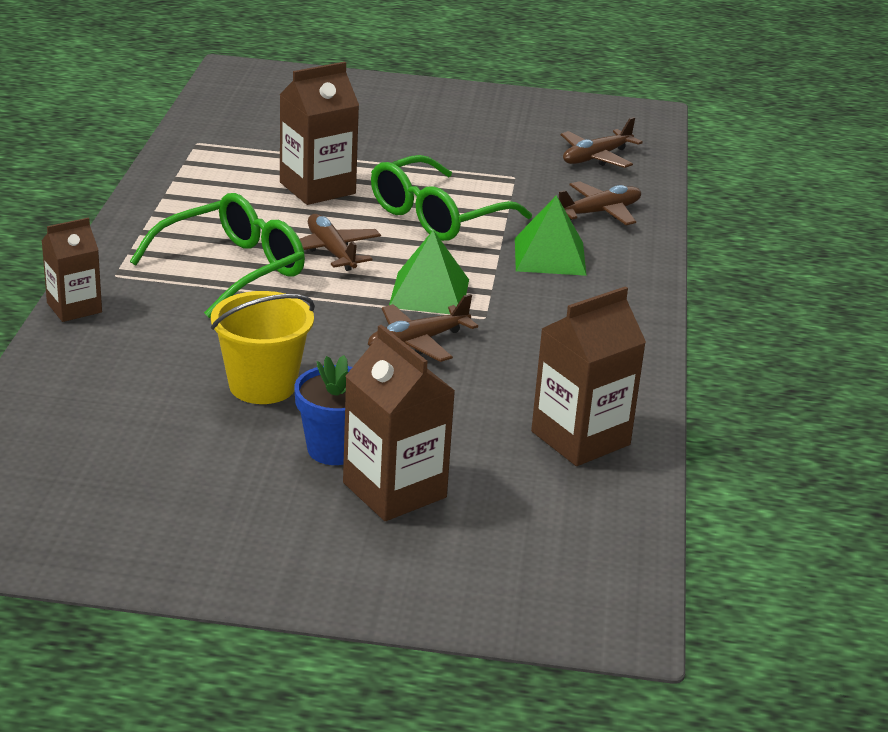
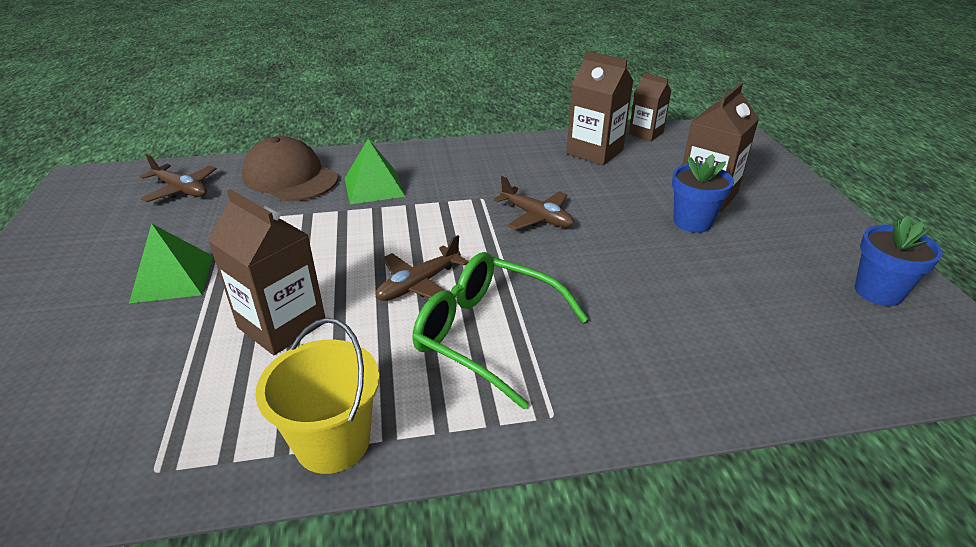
camera: 105 degrees left, 5 degrees up
(74, 308) = (639, 422): brown carton -> brown carton (646, 133)
(99, 522) = (878, 292): none -> blue flower pot
(262, 385) = (653, 267): yellow bucket -> yellow bucket (333, 442)
(429, 293) = (462, 224): green pyramid -> green pyramid (173, 278)
(438, 216) = (322, 243): green glasses -> none
(599, 212) = (290, 177): brown plane -> brown cap

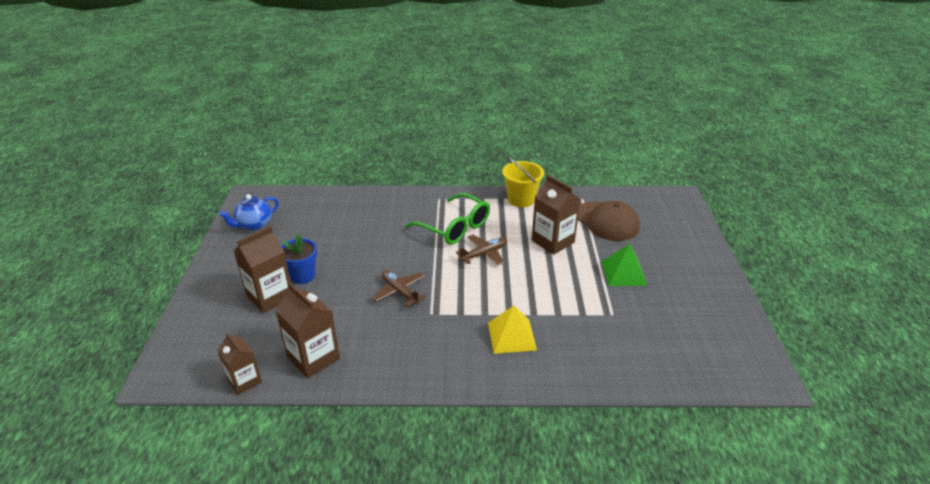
camera: 170 degrees left, 0 degrees up
(181, 190) = (667, 352): brown plane -> none
(290, 177) = (583, 357): brown cap -> brown cap (606, 221)
(374, 187) = (512, 336): green pyramid -> yellow pyramid
(878, 292) = (254, 225): blue flower pot -> blue teapot

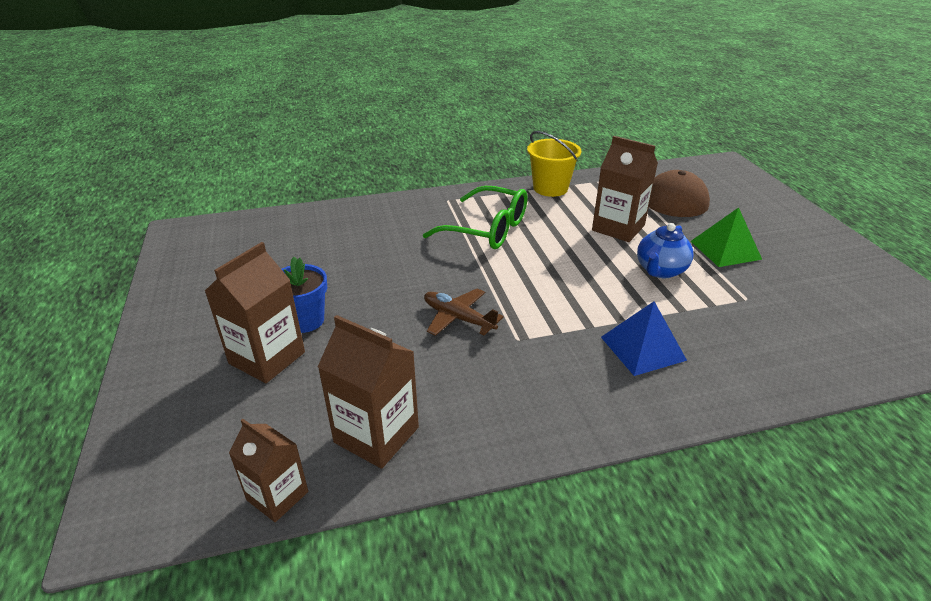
camera: 15 degrees left, 0 degrees up
(254, 225) = (202, 266): blue teapot -> blue teapot (660, 271)
(484, 254) = (543, 254): brown plane -> none
(512, 336) = (642, 348): yellow pyramid -> blue pyramid

